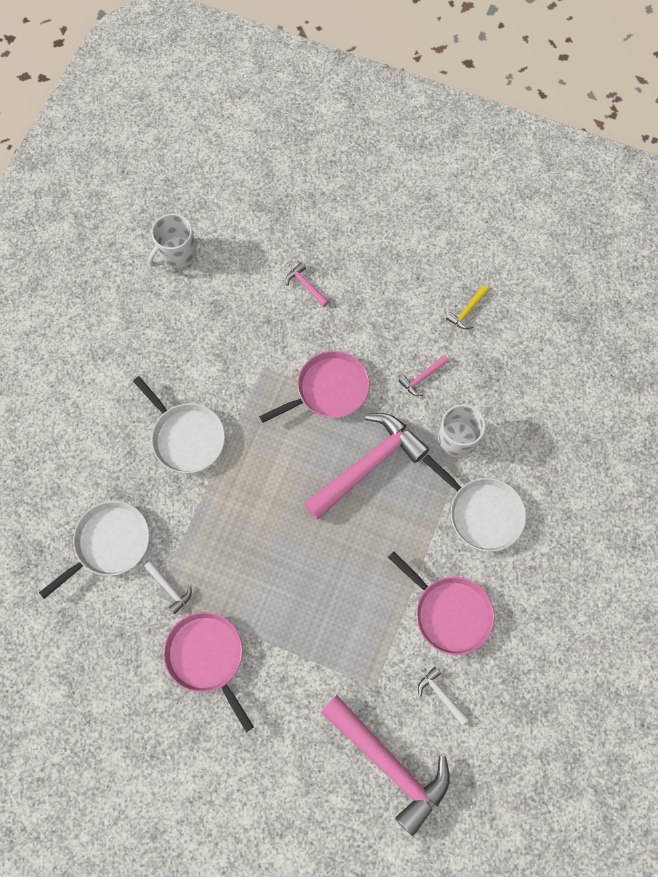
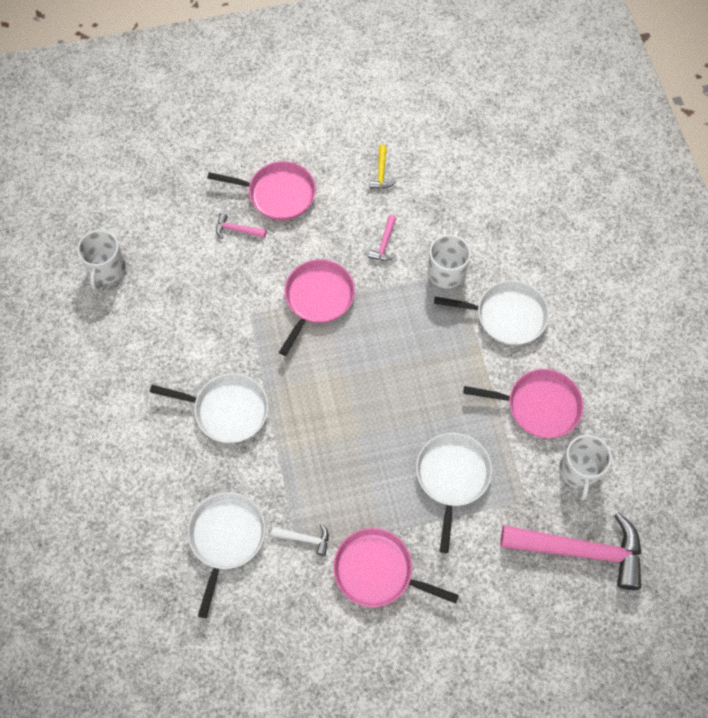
camera: 35 degrees left, 5 degrees down
(327, 622) = (452, 477): none -> white pan
(363, 275) = (278, 194): none -> pink pan
(368, 465) = (393, 336): pink hammer -> none
(441, 694) = (579, 471): white hammer -> white mug

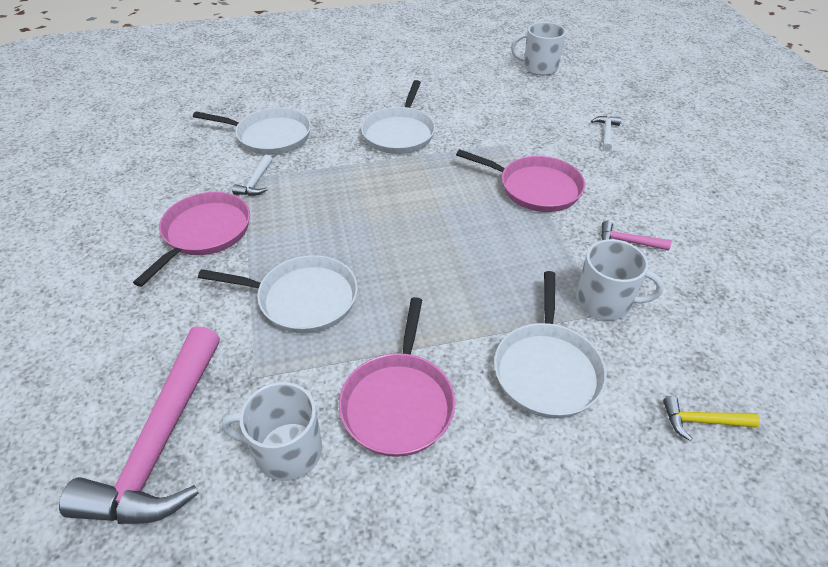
camera: 90 degrees right, 20 degrees down
(237, 230) = (606, 133): pink hammer -> white hammer
(278, 194) = (664, 158): pink pan -> none
(381, 173) = (736, 240): yellow hammer -> yellow hammer (702, 421)

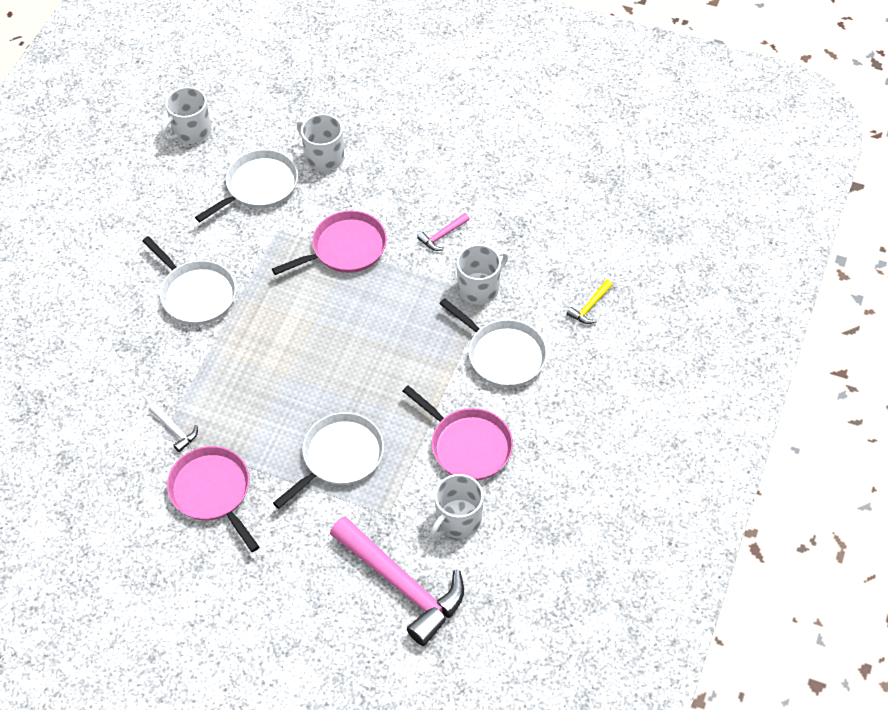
camera: 55 degrees left, 10 degrees up
(270, 136) = (113, 391): white pan -> white pan (259, 186)
(606, 133) = (323, 157): white hammer -> white mug

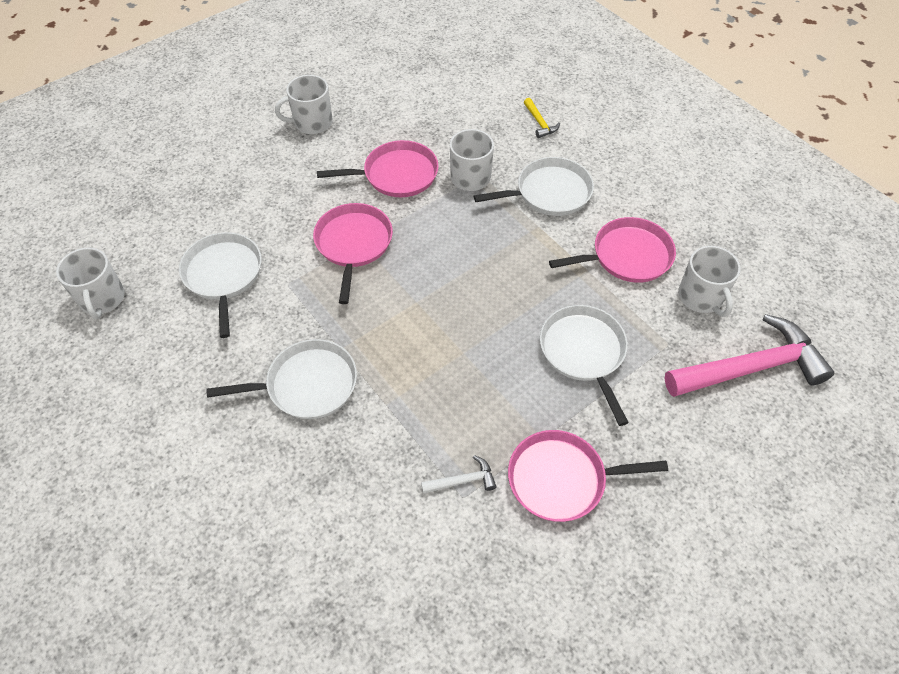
camera: 60 degrees left, 0 degrees up
(323, 157) = (236, 213): white mug -> white mug (312, 123)
(442, 235) = (396, 175): pink hammer -> pink pan

